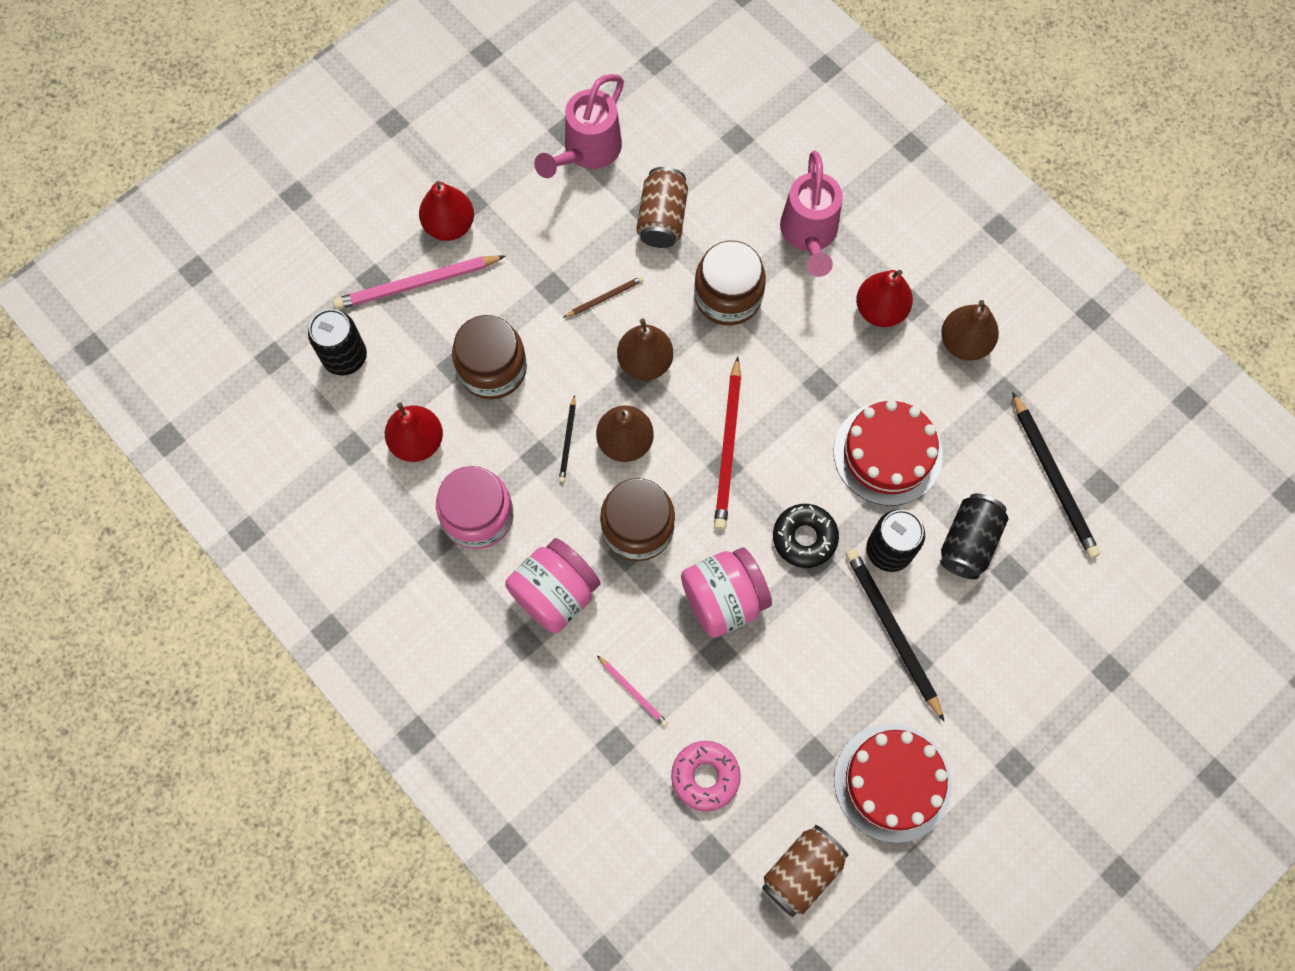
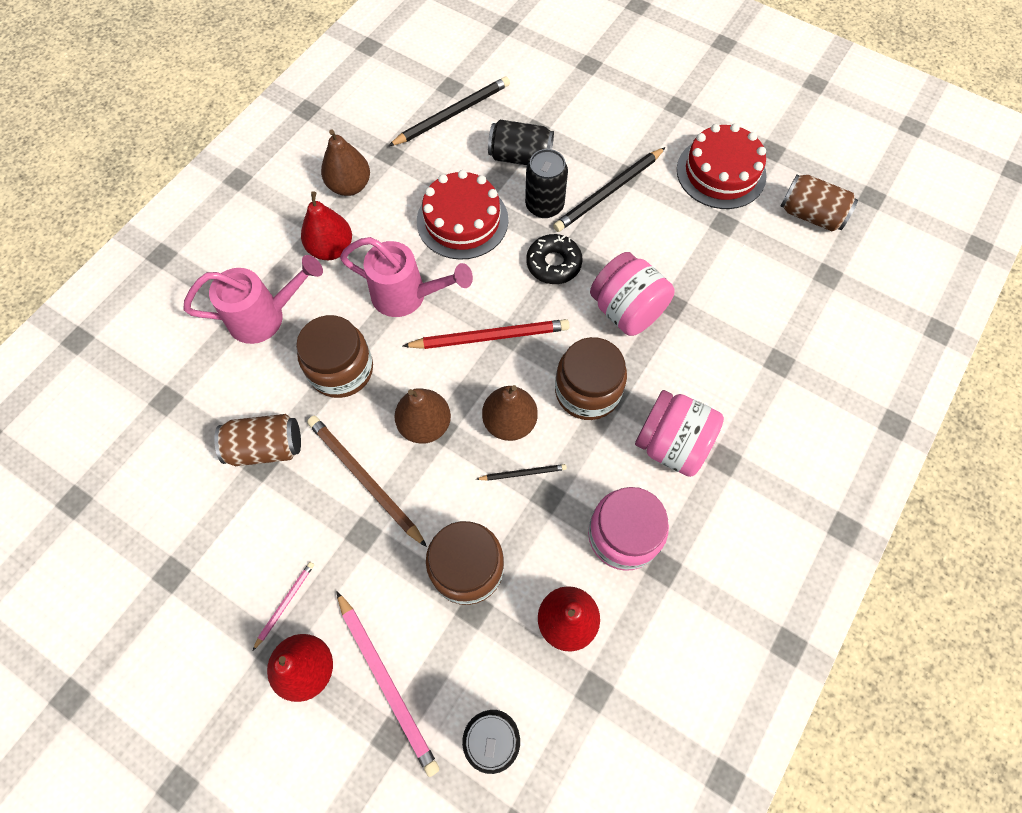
camera: 105 degrees left, 5 degrees down
(587, 151) = (195, 542): pink watering can -> pink watering can (407, 296)
(605, 298) = (364, 479): brown pencil -> brown pencil, size x1.97
(633, 692) = (730, 359): pink pencil -> pink pencil (285, 604)
(705, 776) = (773, 292): pink donut -> none

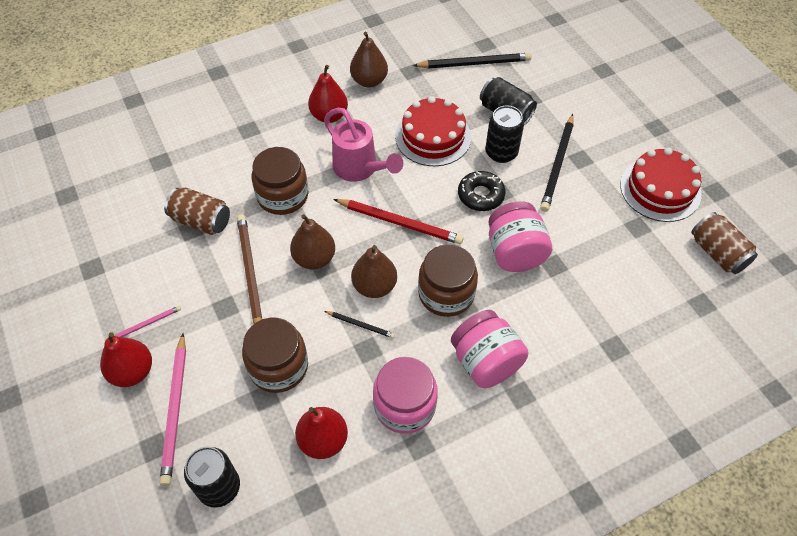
camera: 30 degrees right, 10 degrees down
(265, 317) = (256, 139): pink watering can -> none
(608, 192) = (557, 165): black pencil -> black pencil turned 60 degrees counterclockwise

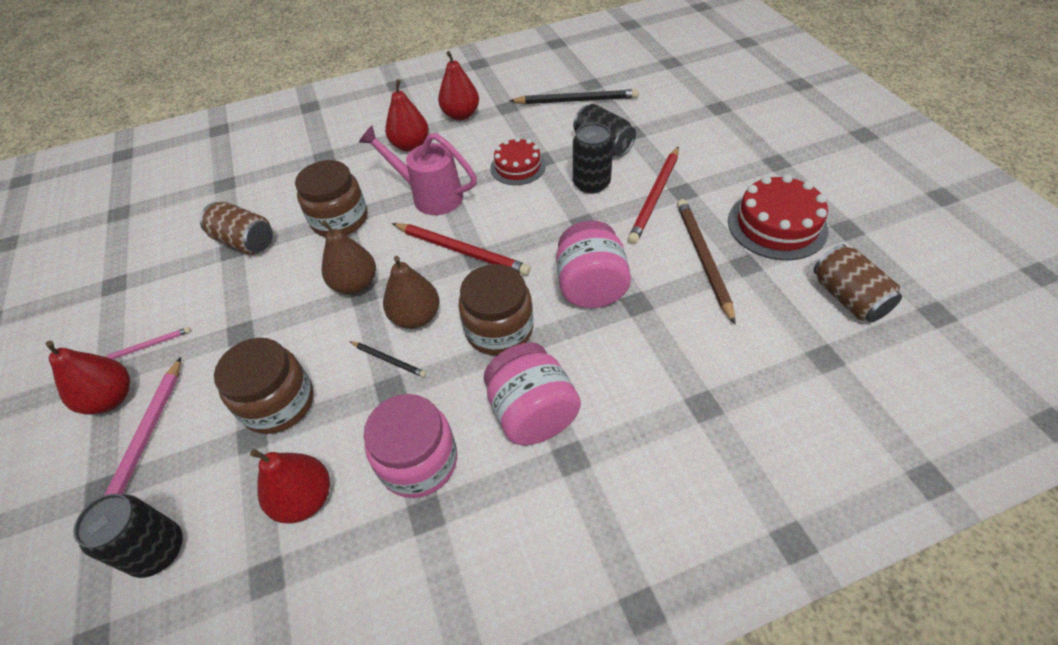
camera: 10 degrees right, 5 degrees down
(250, 273) = (279, 296): brown pencil -> brown pencil (703, 258)
(360, 169) = (430, 196): pink watering can -> pink watering can turned 150 degrees clockwise
(369, 81) = (461, 115): brown pear -> red pear
(433, 137) = (518, 167): red cake -> red cake, size x0.66
(480, 195) = (560, 225): black donut -> none
(557, 165) = (655, 197): black pencil -> red pencil

